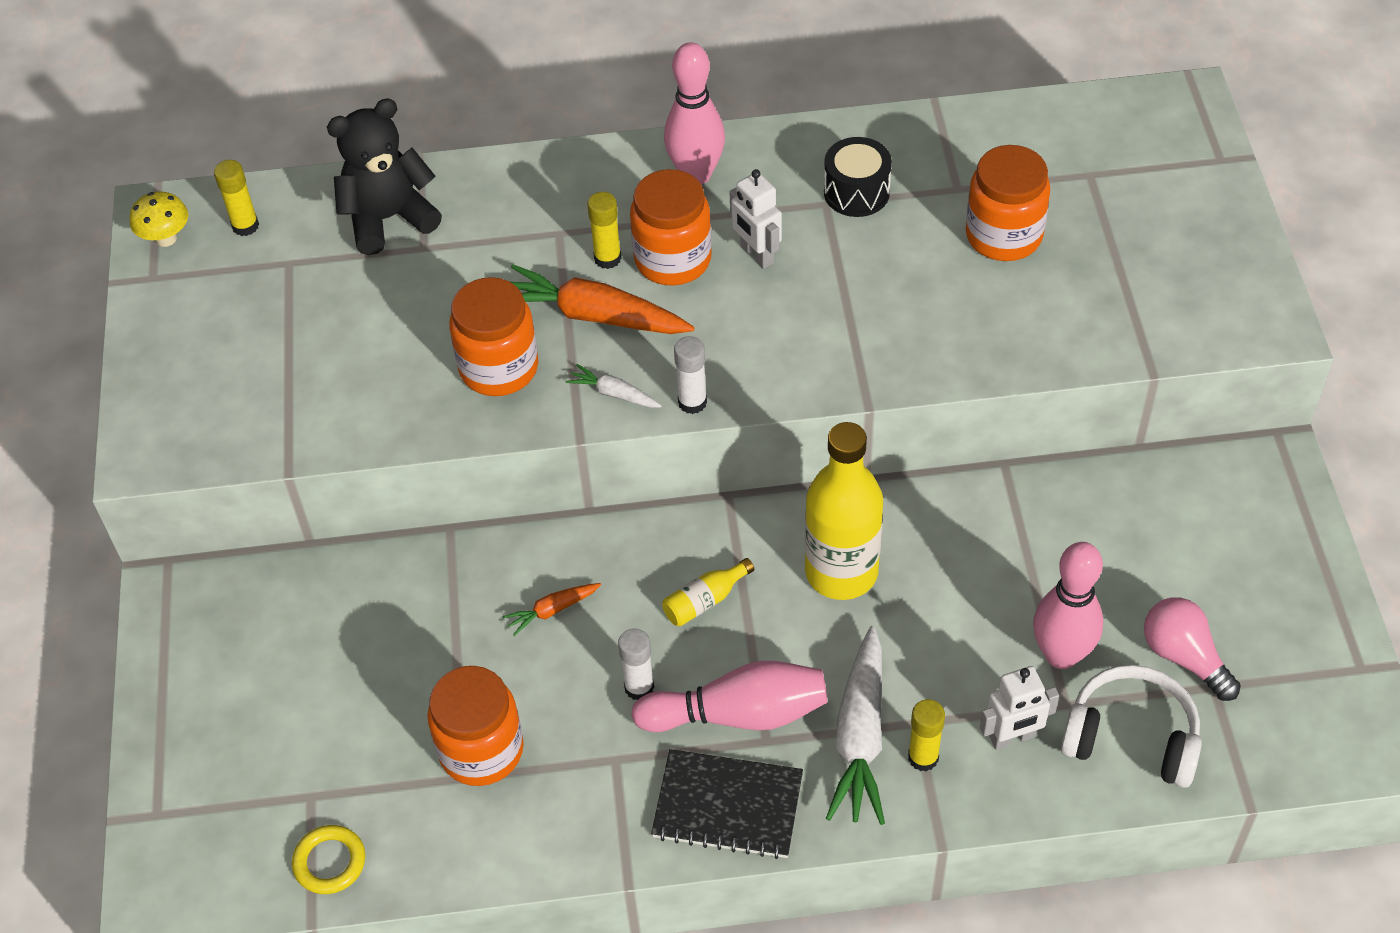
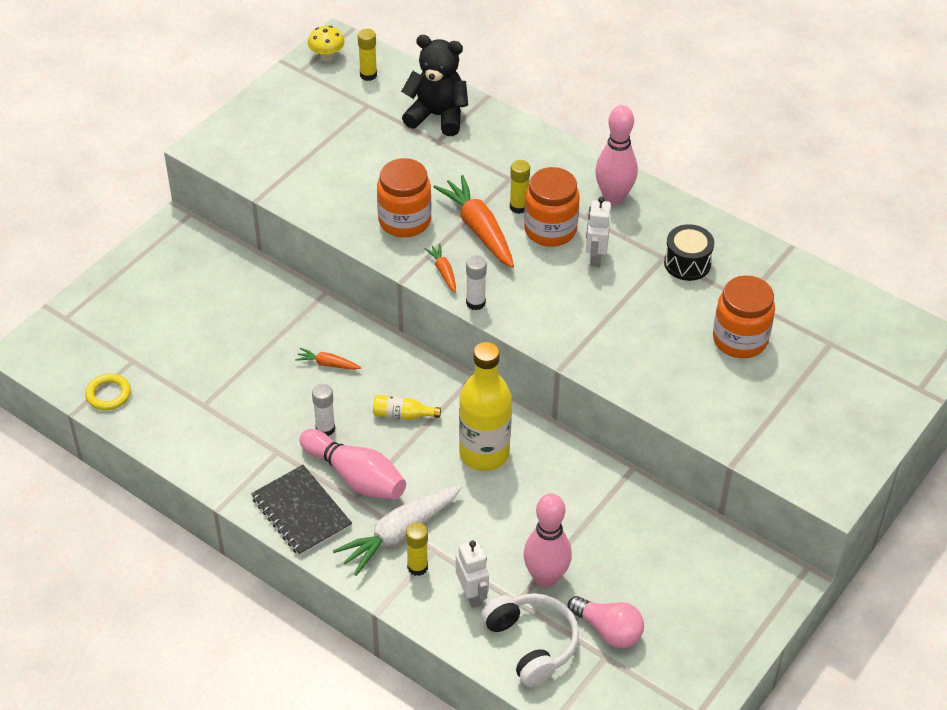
camera: 40 degrees right, 5 degrees down
(481, 750) = (224, 399): orange jar -> none
(614, 394) = (443, 272): white carrot -> orange carrot
(1012, 738) = (472, 594): white robot -> white robot turned 135 degrees counterclockwise
(1184, 657) = (608, 630): pink light bulb -> pink light bulb turned 120 degrees clockwise

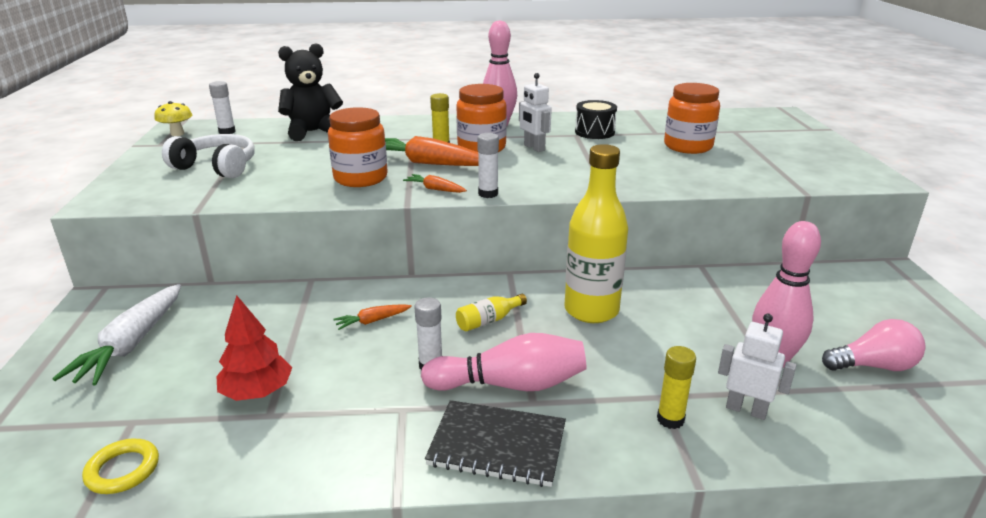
camera: 40 degrees left, 20 degrees down
(210, 382) = (257, 392): none -> red tree
(368, 75) = (227, 132): yellow glue stick -> white glue stick
(399, 533) = (614, 403): white carrot -> white carrot (131, 344)
(532, 643) = (850, 414): white headphones -> white headphones (217, 167)

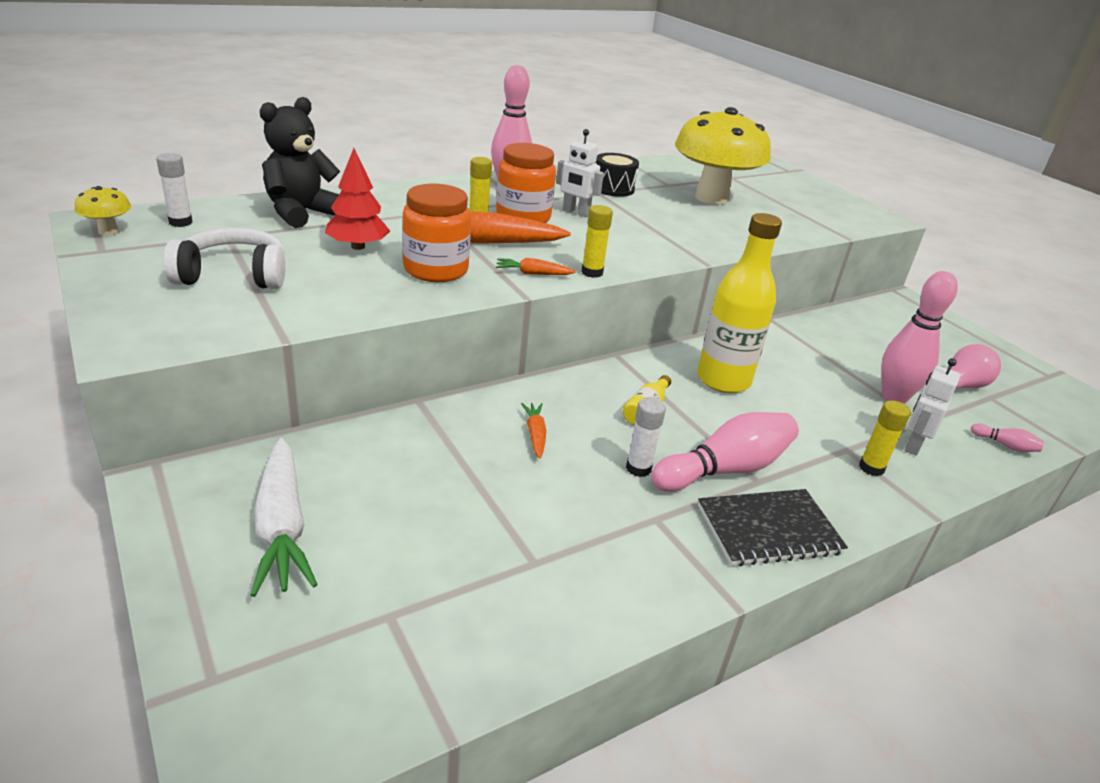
camera: 30 degrees left, 5 degrees up
(123, 470) = (441, 671): yellow ring -> none
(257, 392) = (496, 542): red tree -> red tree (358, 246)
(372, 321) = (535, 434): orange carrot -> orange carrot turned 135 degrees clockwise
(488, 194) = (592, 272): white glue stick -> yellow glue stick
(688, 146) = (711, 198): orange jar -> yellow mushroom
(746, 410) = (913, 445): white robot -> white robot turned 60 degrees counterclockwise
(873, 437) = (1005, 445): none -> pink bowling pin

